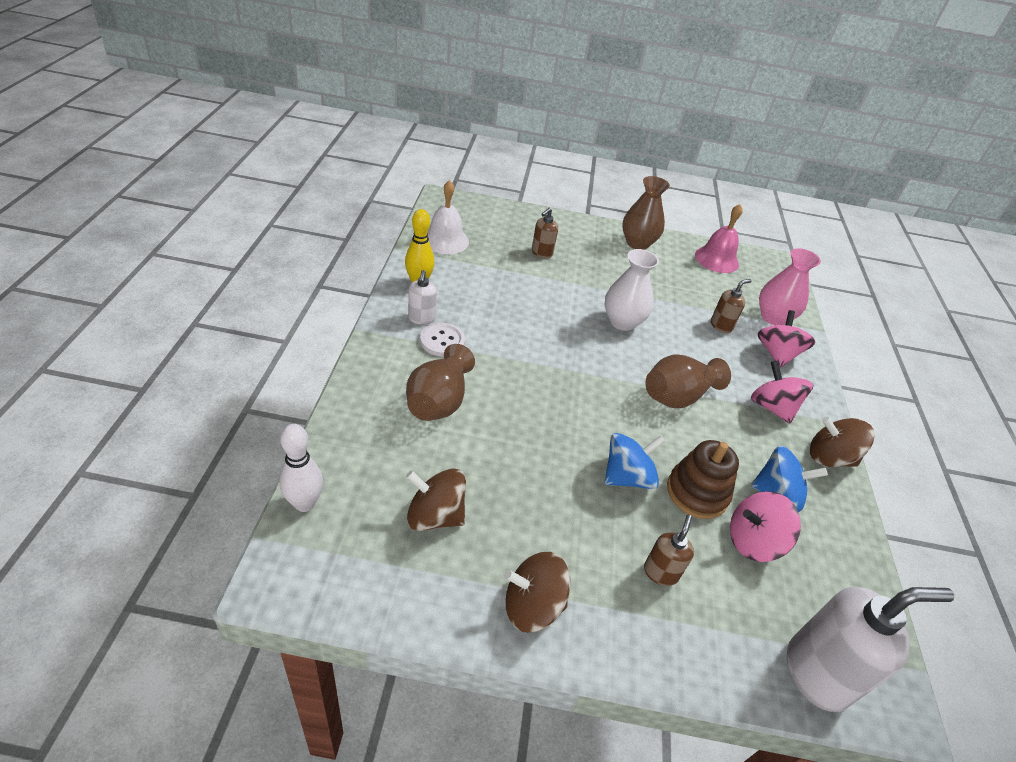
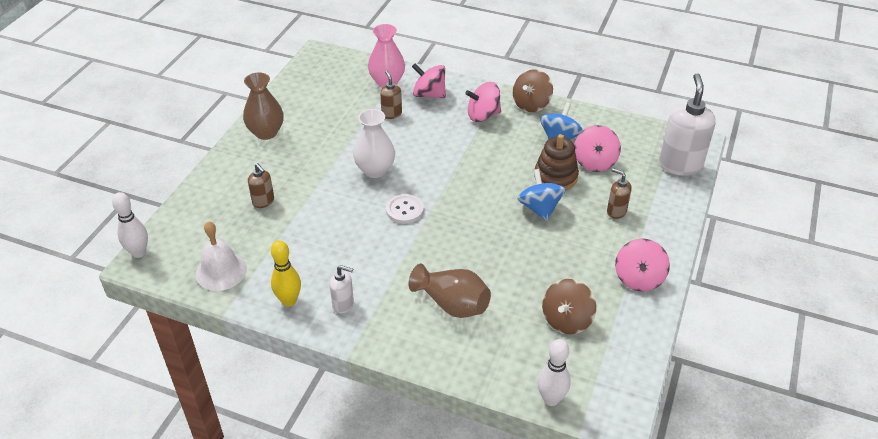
camera: 70 degrees left, 0 degrees up
(442, 341) = (378, 293): white button -> white button (405, 210)
(455, 196) = (139, 252): none -> white bowling pin
(532, 606) = (638, 278): brown spinning top -> pink spinning top
(677, 396) = (466, 161): brown vase -> none
(716, 259) = (304, 89): pink bell -> none

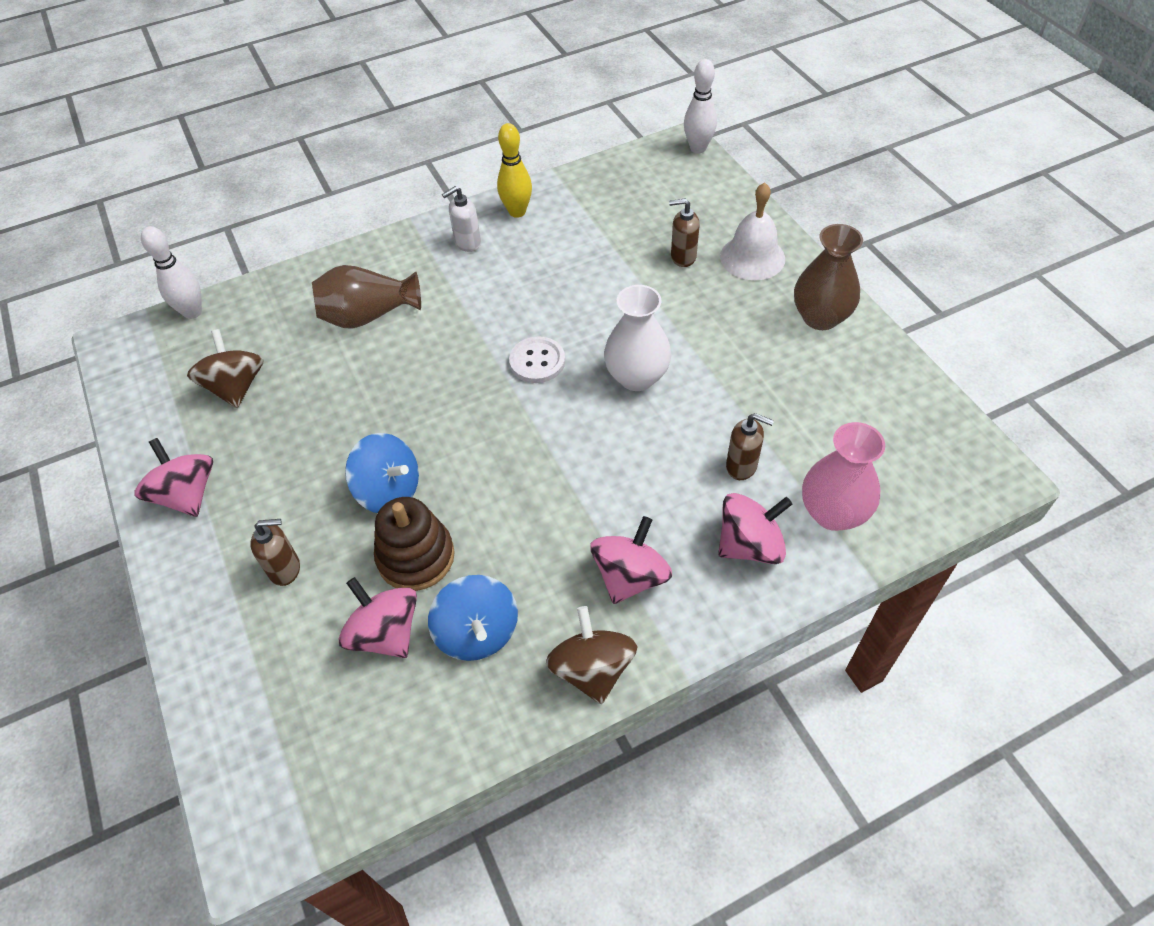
camera: 135 degrees right, 10 degrees up
(221, 271) = (609, 187): white bell -> white bell (752, 257)
(680, 165) = (248, 749): white soap dispenser -> none

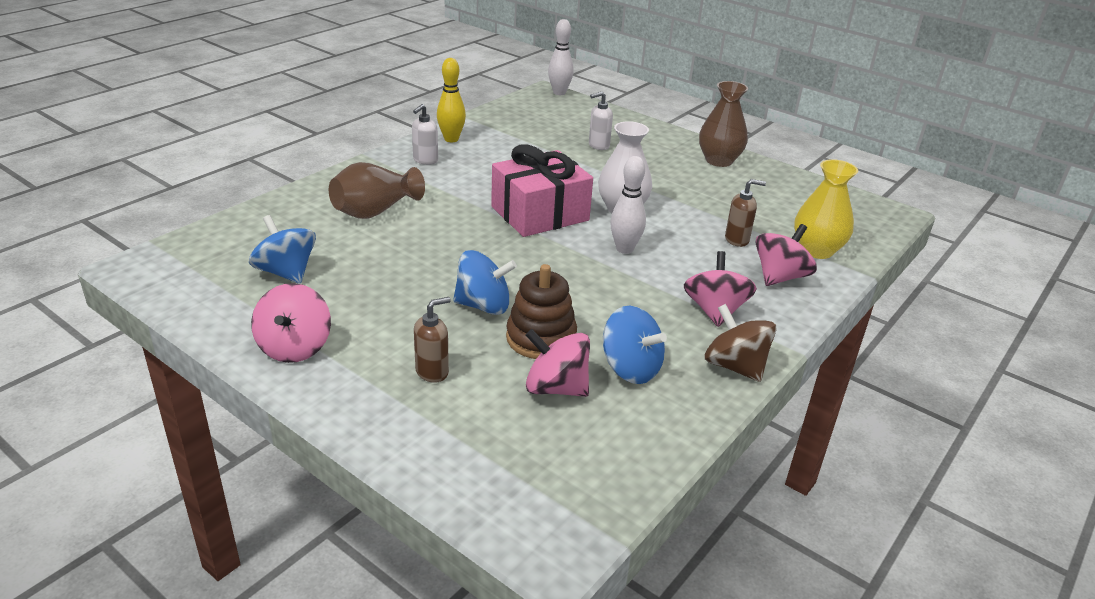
camera: 30 degrees left, 20 degrees down
(187, 495) = (295, 347): pink spinning top -> pink spinning top turned 120 degrees counterclockwise
(192, 312) = (202, 235): white bowling pin -> white bowling pin (624, 249)
(236, 387) = (286, 272): brown spinning top -> blue spinning top
(537, 361) = (540, 213): white button -> pink gift
(683, 257) = (598, 145): brown soap dispenser -> white soap dispenser
(752, 257) = (647, 139): white bell -> none
(833, 513) = (816, 250): pink vase -> yellow vase

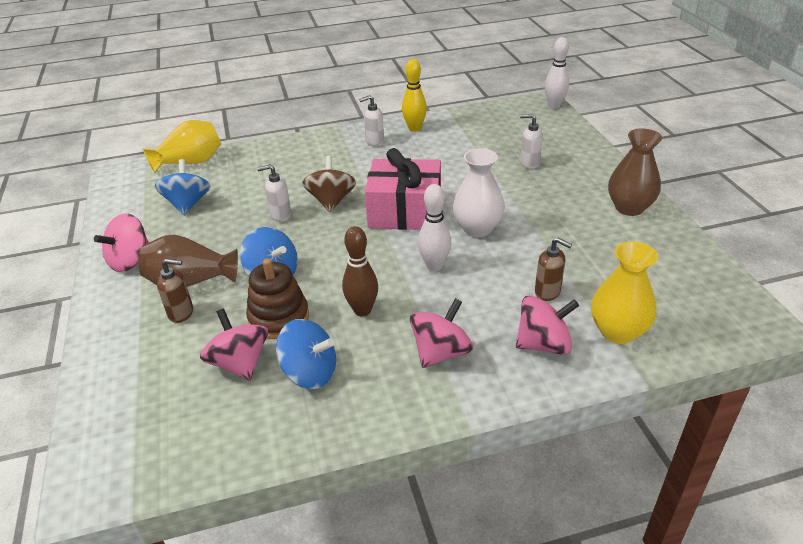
camera: 40 degrees right, 5 degrees up
(225, 231) = (190, 162): none -> yellow vase
(375, 211) = (292, 174): brown vase -> brown vase (191, 282)
(415, 251) = (280, 215): none -> white soap dispenser
(609, 304) = (362, 310): none -> brown bowling pin
(630, 368) = (310, 372): blue spinning top -> blue spinning top turned 60 degrees counterclockwise
(735, 366) = (394, 410): brown spinning top -> brown spinning top (331, 201)

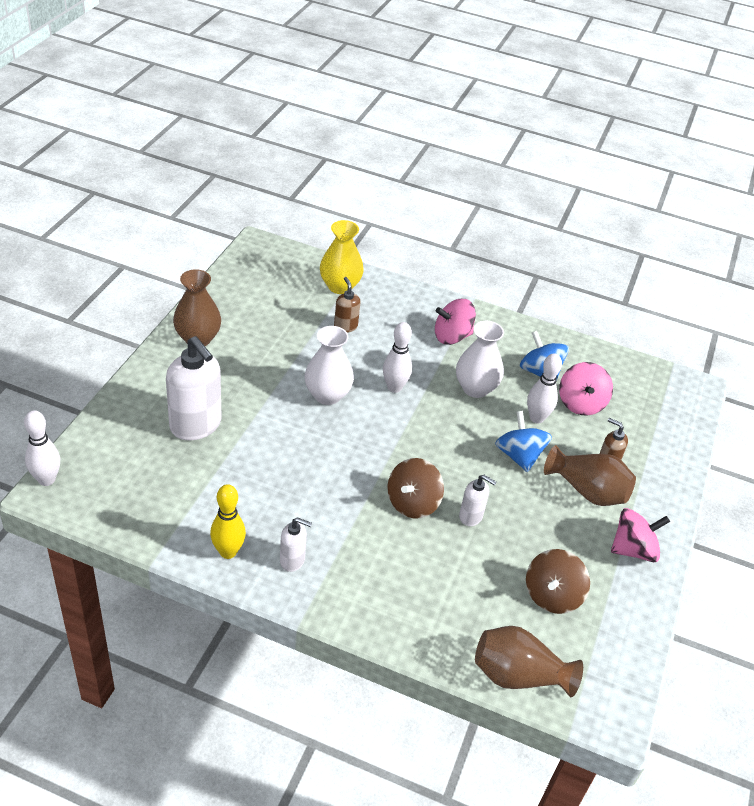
camera: 150 degrees left, 5 degrees up
(187, 204) = (552, 595): blue spinning top -> brown spinning top
(190, 162) = (518, 675): yellow vase -> brown vase
(279, 318) = (536, 418): brown stacking toy -> white bowling pin
(362, 310) = (475, 388): brown bowling pin -> white vase
(405, 212) = (363, 447): pink gift -> none
(529, 163) = (196, 425): white soap dispenser -> white soap dispenser, size x1.96
(543, 344) = (389, 305): pink spinning top -> none

